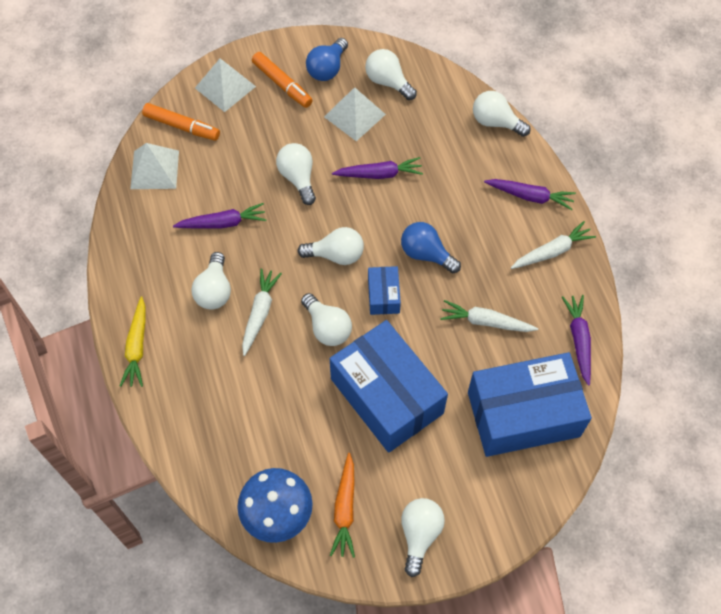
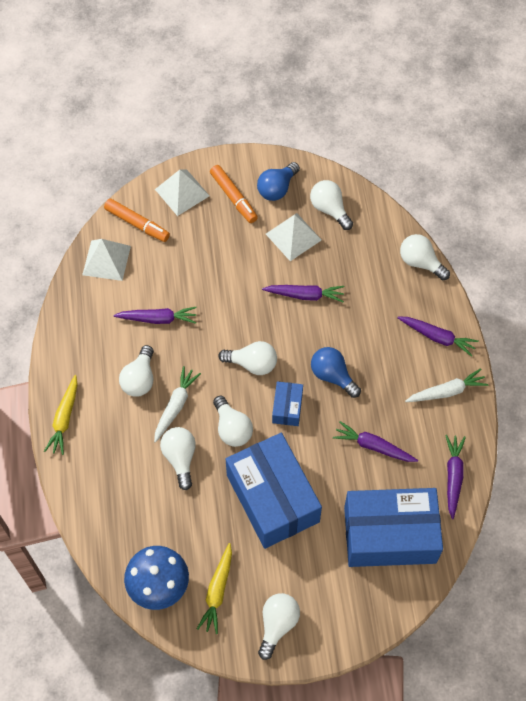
camera: 10 degrees right, 0 degrees up
(298, 178) = (232, 287): white light bulb -> white light bulb (180, 458)
(345, 509) = (217, 591): orange carrot -> yellow carrot
(486, 322) = (373, 446): white carrot -> purple carrot

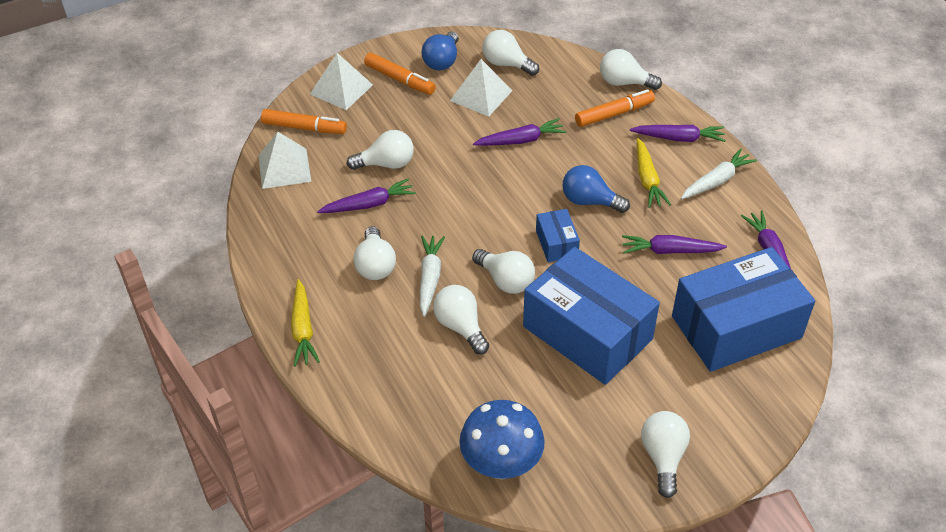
camera: 20 degrees left, 15 degrees down
(217, 591) = (574, 446): yellow carrot -> yellow carrot (647, 179)
(252, 364) = (496, 215): white light bulb -> white light bulb (386, 164)
(395, 293) = (614, 114): none -> orange marker

